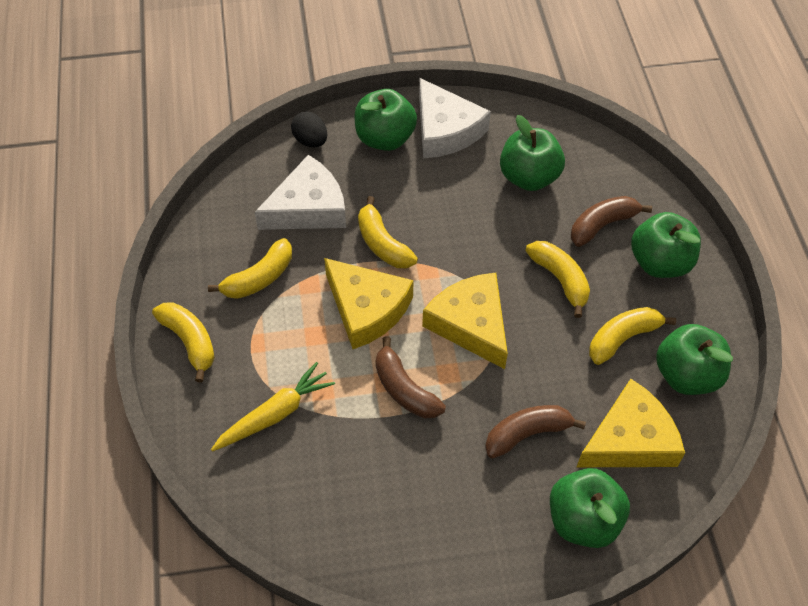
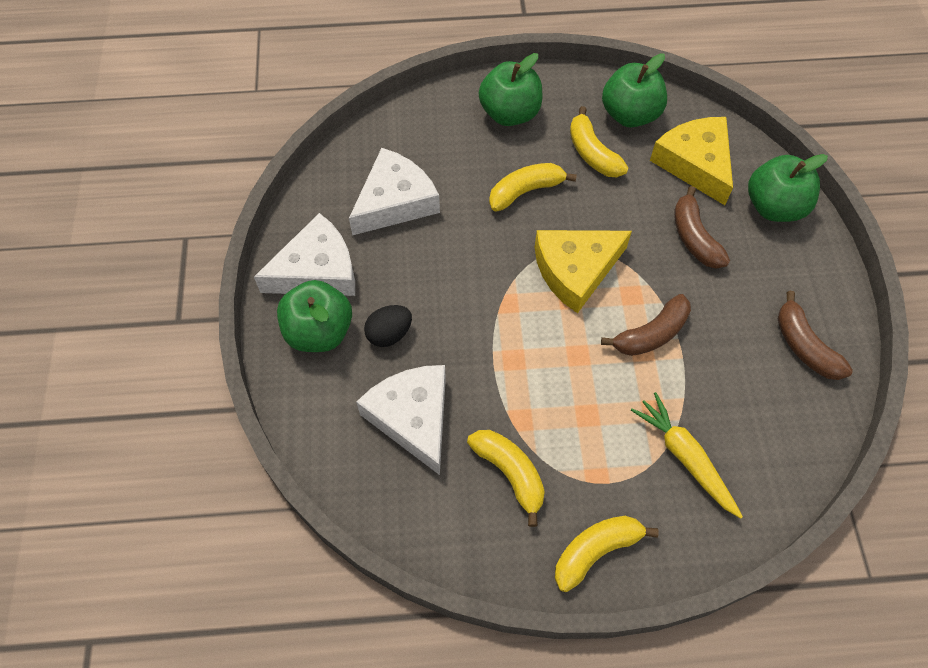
camera: 85 degrees left, 5 degrees up
(310, 141) = (309, 412): black egg -> black egg (389, 334)
(367, 309) = (555, 363): yellow cheese -> none
(382, 244) = (470, 343): yellow banana -> none
(529, 177) = (395, 201): green apple -> white cheese
(602, 225) = (462, 149): brown banana -> brown banana (804, 346)

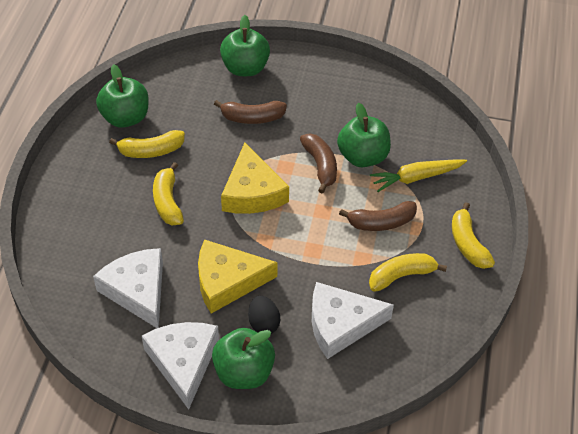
camera: 75 degrees left, 10 degrees down
(510, 113) = (85, 190): green apple -> green apple (362, 157)
(695, 163) = (189, 96): yellow cheese -> yellow cheese (227, 281)
(804, 346) = (357, 92): brown banana -> brown banana (381, 222)

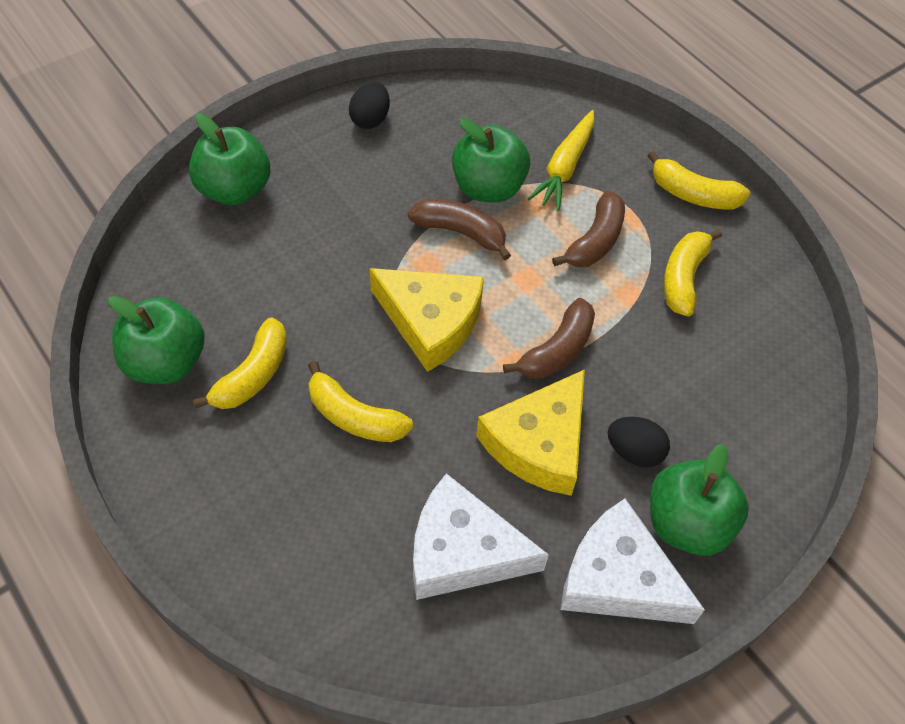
camera: 50 degrees left, 5 degrees up
(252, 118) = (318, 239): brown banana -> brown banana (557, 350)
(340, 324) = (700, 380): white cheese -> none
(349, 82) = (370, 119): none -> black egg

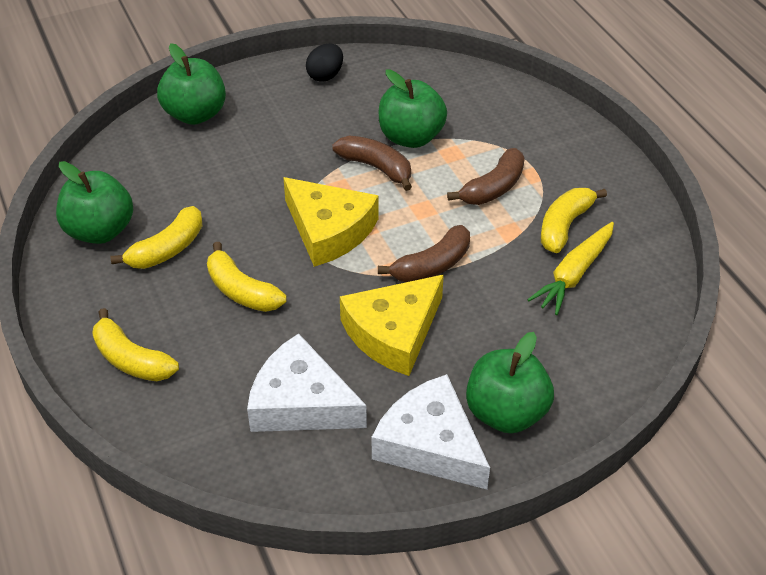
camera: 15 degrees right, 10 degrees down
(565, 167) = (484, 129): yellow carrot -> yellow carrot (574, 274)
(634, 452) = (476, 351): black egg -> none
(693, 194) = (594, 163): yellow banana -> yellow banana (131, 359)

